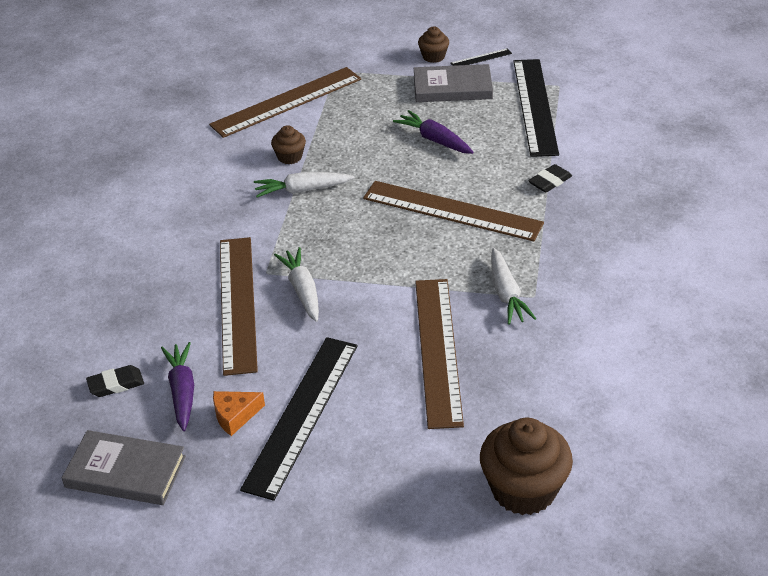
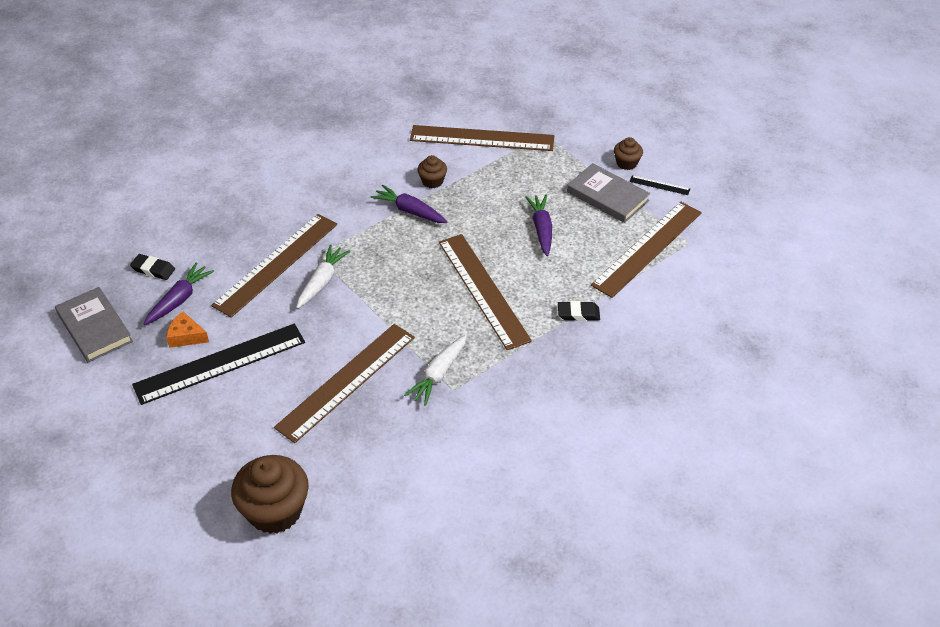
camera: 40 degrees right, 5 degrees up
(302, 190) = (410, 211): white carrot -> purple carrot
(535, 106) = (647, 248): black ruler -> brown ruler

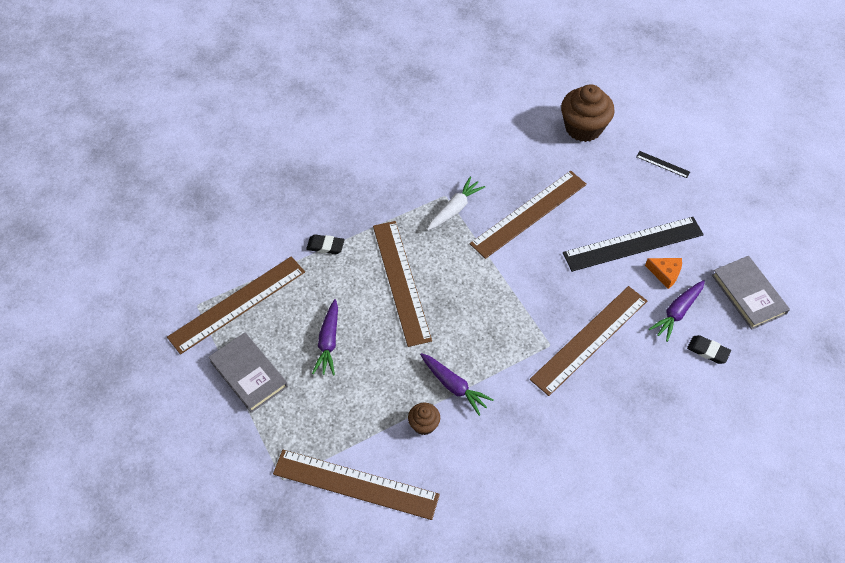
camera: 170 degrees left, 10 degrees up
(322, 282) = (546, 312): white carrot -> none
(626, 163) = (210, 418): brown cupcake -> none
(659, 185) = (190, 380): black ruler -> black ruler (662, 164)

